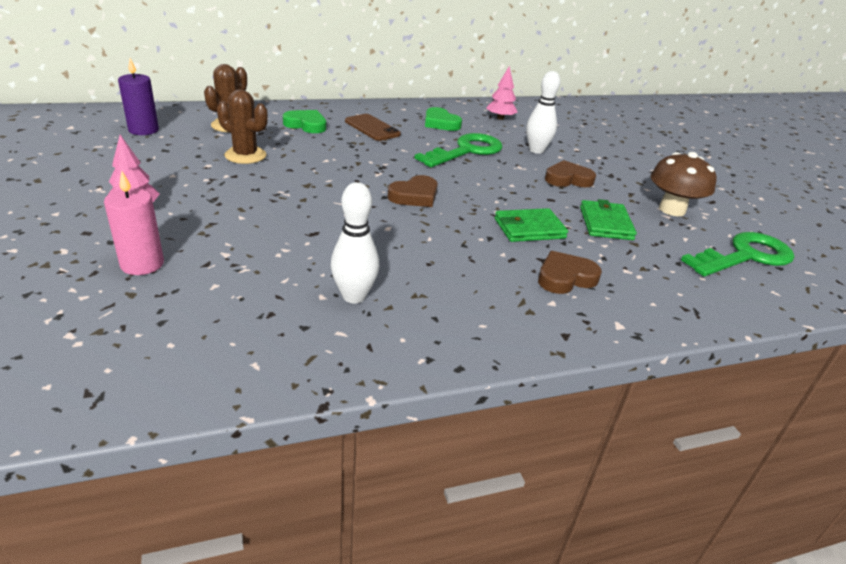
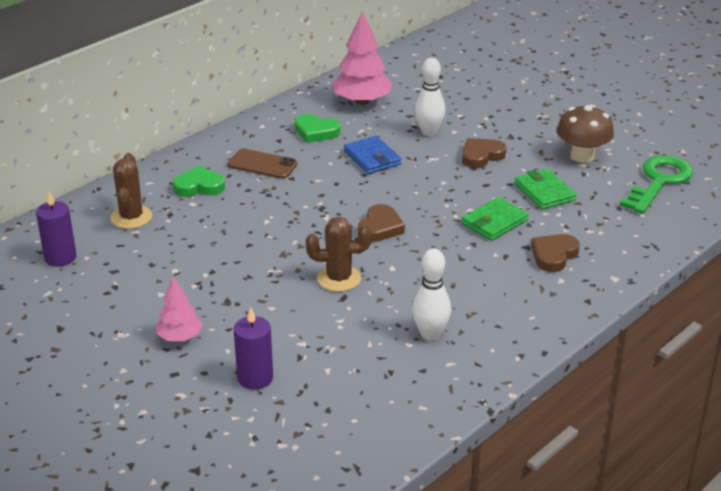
camera: 25 degrees left, 0 degrees up
(142, 264) = (255, 378): pink candle -> purple candle
(245, 155) = (193, 246): brown cactus -> brown cactus (339, 278)
(466, 151) = (372, 158): green key -> blue wallet
(500, 118) = (362, 102): pink tree -> pink tree, size x1.71

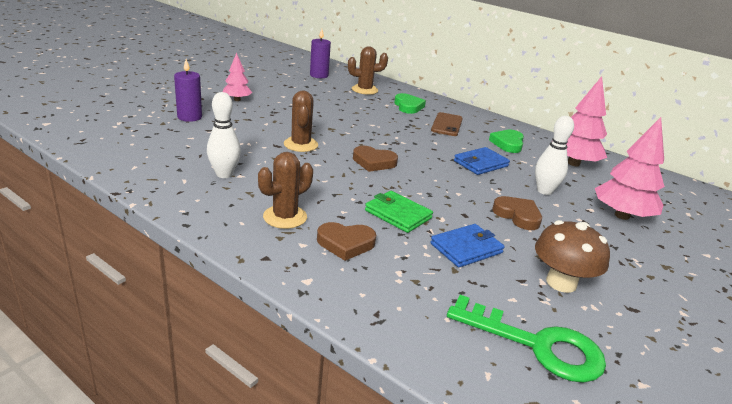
camera: 80 degrees right, 5 degrees down
(468, 102) = (622, 215): none -> pink tree
(515, 290) = (285, 217): none -> brown cactus
(544, 192) = (466, 248): green wallet -> blue wallet
(554, 255) = (345, 243): brown heart -> brown heart turned 150 degrees clockwise

